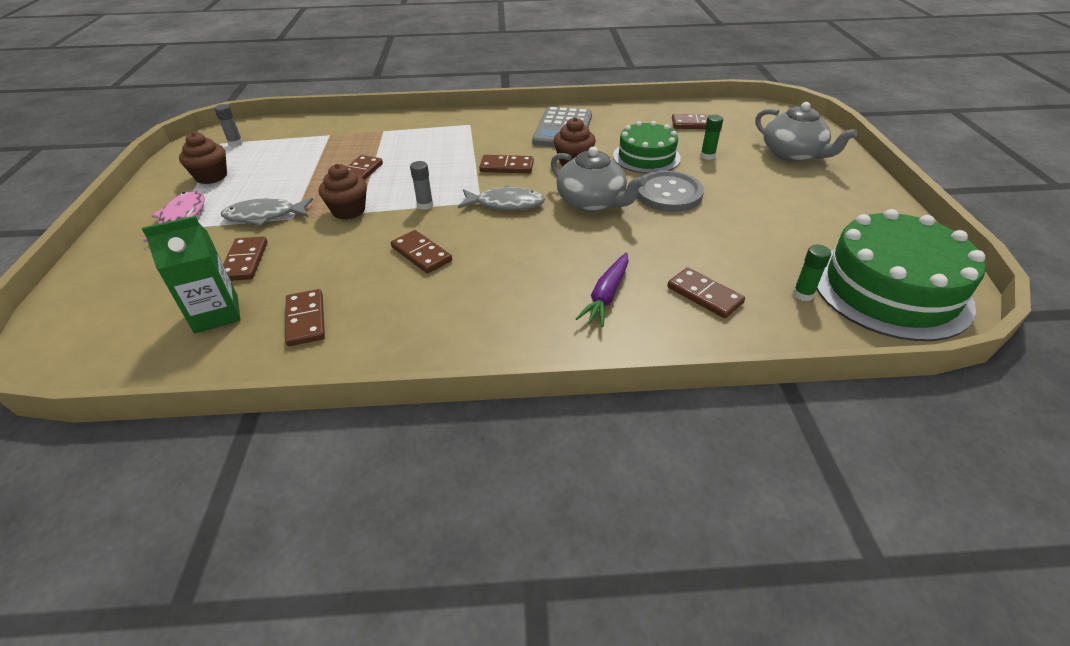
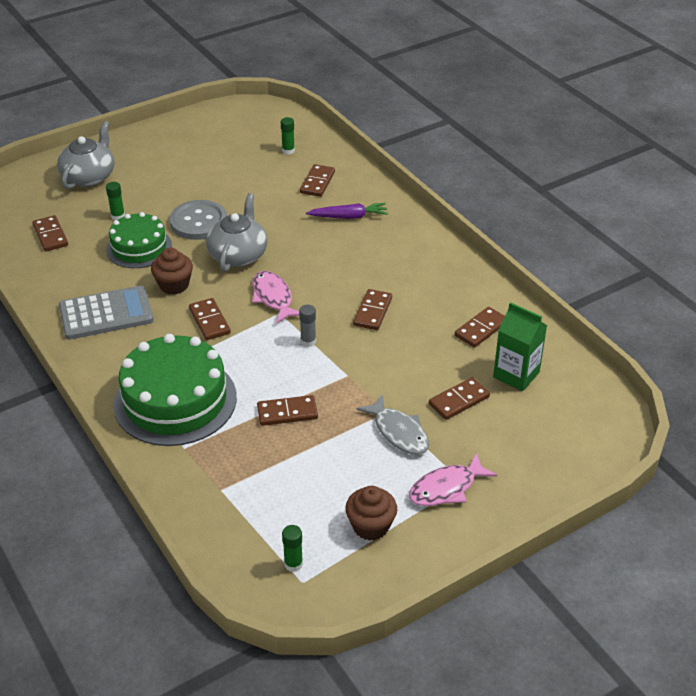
camera: 120 degrees left, 0 degrees up
(235, 143) = (293, 564): grey glue stick -> green glue stick
(348, 210) = (350, 383): brown cupcake -> none
(506, 204) = (273, 297): grey fish -> pink fish
(890, 289) = (259, 124): green cake -> green cake (175, 400)

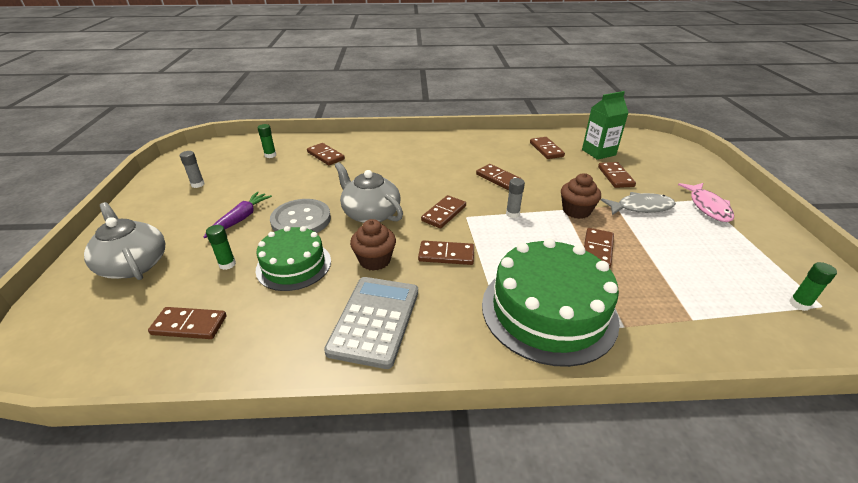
camera: 60 degrees left, 5 degrees down
(206, 141) = (198, 184): none -> grey glue stick
(273, 297) = (444, 213): pink fish -> brown domino
(349, 217) = (381, 156): purple carrot -> purple carrot (240, 219)
(371, 526) = (748, 250): brown cupcake -> brown cupcake (576, 211)

